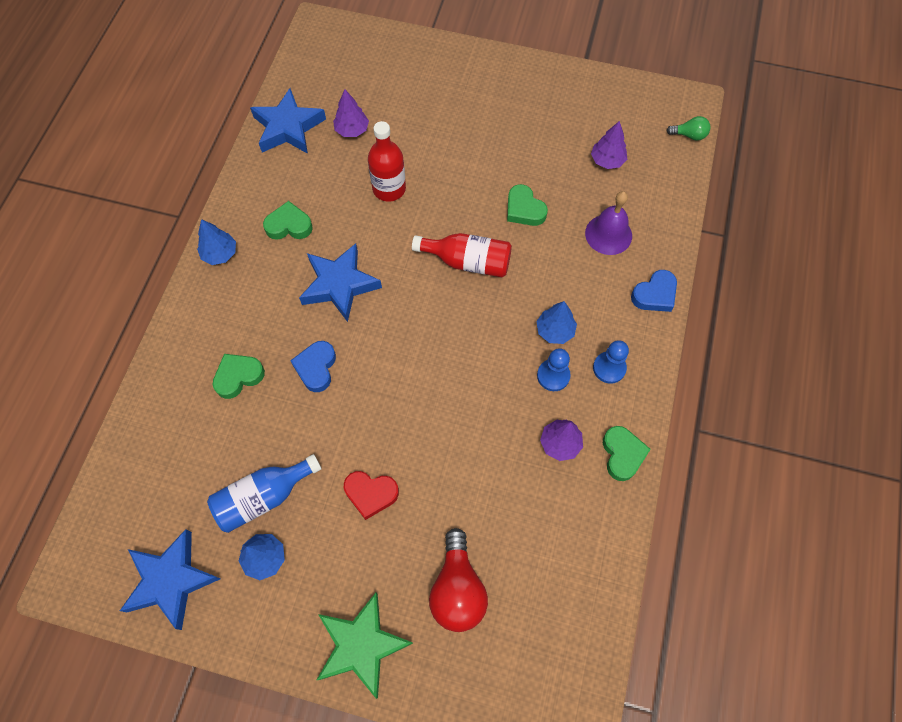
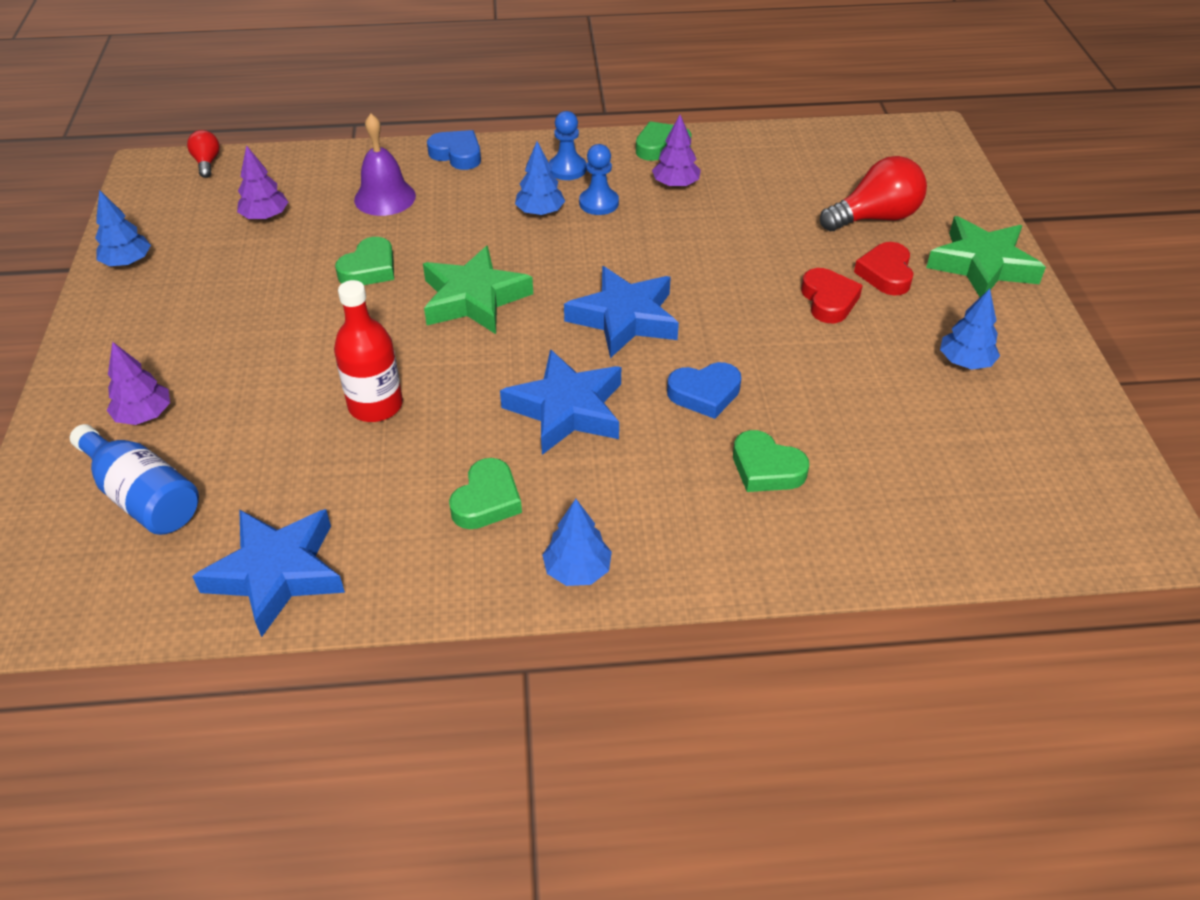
camera: 110 degrees left, 20 degrees down
(171, 580) = (1058, 434): blue star -> blue star (624, 318)
(263, 497) = (901, 387): blue bottle -> blue bottle (143, 497)
(289, 225) = (487, 500): green heart -> green heart turned 135 degrees counterclockwise
(352, 130) = (264, 483): purple tree -> purple tree (144, 415)
(383, 556) = (886, 274): none -> red heart
(468, 262) = (474, 298): red bottle -> green star
(579, 85) = (128, 262): none -> blue tree
(689, 135) = (207, 163): green light bulb -> red light bulb

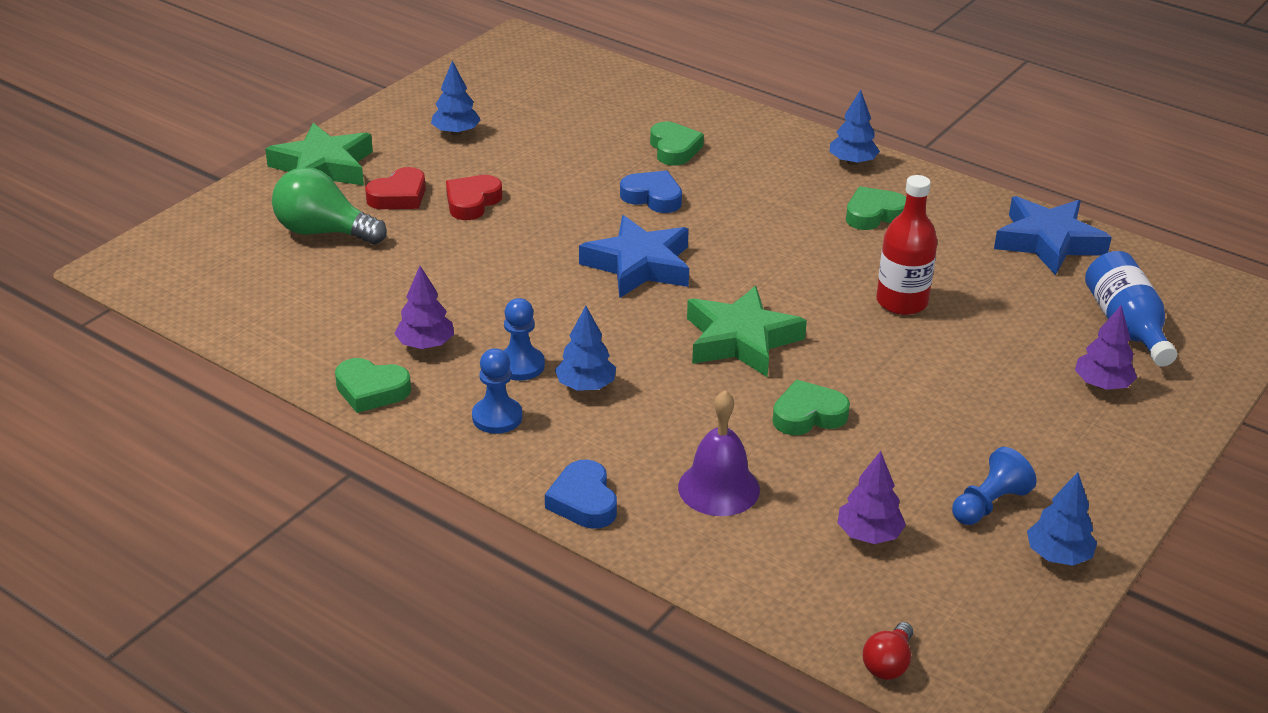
camera: 140 degrees left, 10 degrees down
(194, 272) = (989, 504): none -> blue pawn
(567, 409) = (760, 233): blue star -> none
(875, 218) = (324, 232): red light bulb -> green light bulb

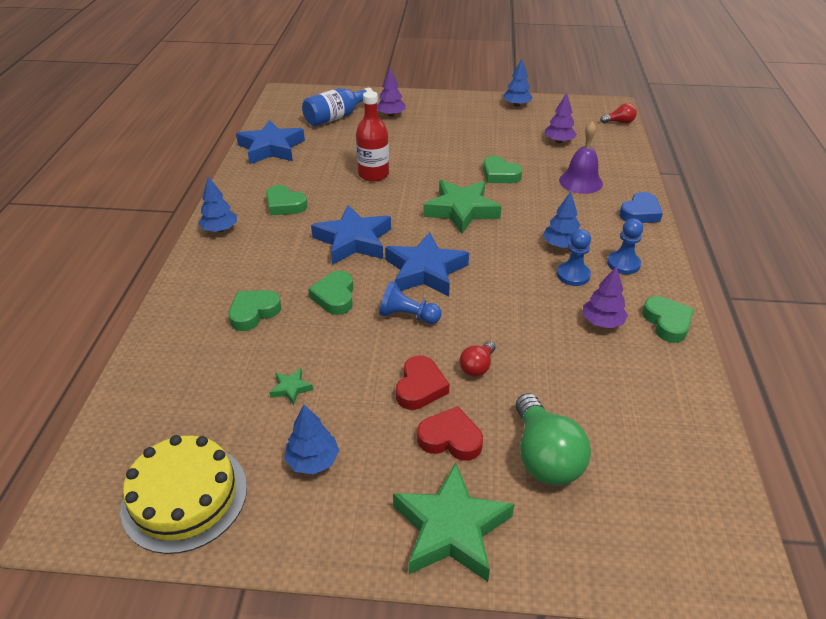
camera: 120 degrees left, 5 degrees up
(459, 240) = (477, 367): none -> red light bulb
(472, 202) = (420, 387): red heart -> red heart turned 75 degrees counterclockwise
(487, 80) = (184, 496): none -> yellow cake
(546, 142) = (291, 388): none -> green star
(652, 197) = (335, 297): blue heart -> green heart
(747, 238) = (353, 241): none -> blue star
(989, 504) = (505, 122): blue pawn -> blue pawn (407, 316)

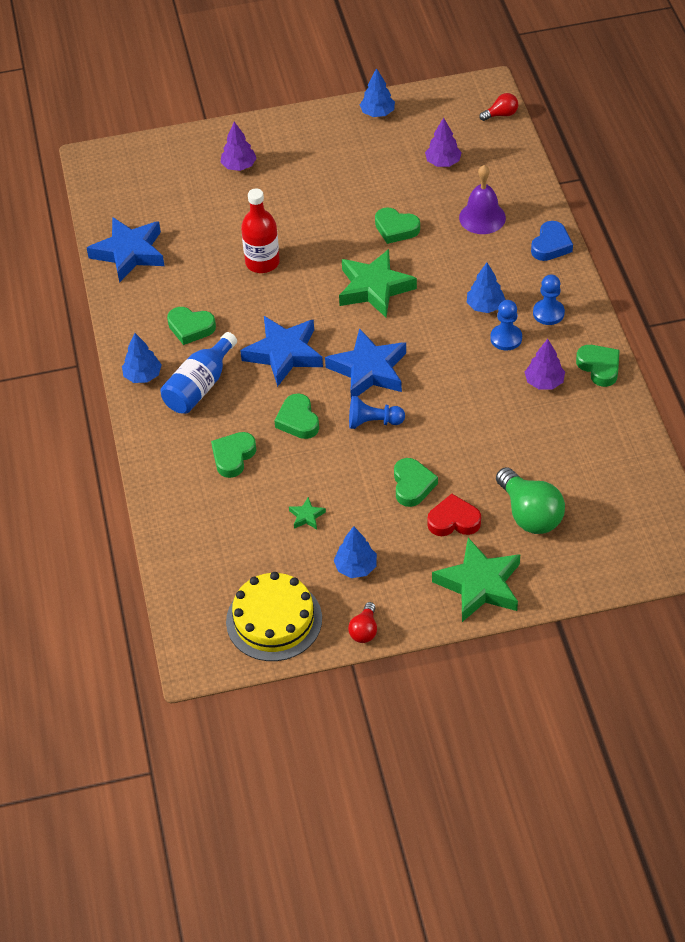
camera: 15 degrees left, 10 degrees up
(336, 117) = (176, 186): blue bottle -> blue bottle (199, 386)
(420, 387) = (412, 485): red heart -> green heart
(477, 367) = (452, 454): red light bulb -> red light bulb (364, 630)

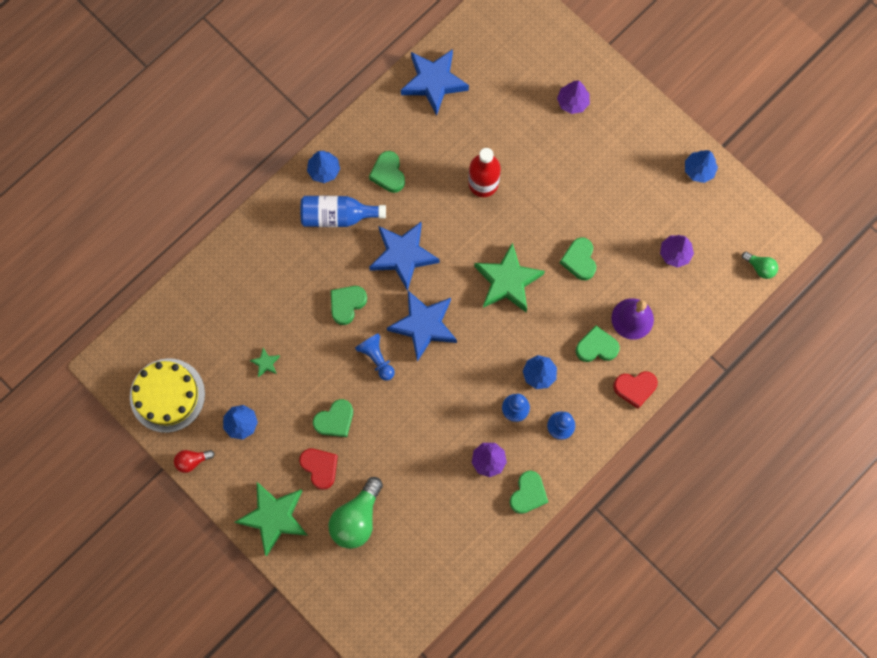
camera: 55 degrees right, 25 degrees up
(233, 456) = (288, 280): green heart -> green heart (596, 347)
(501, 114) = (759, 267): red light bulb -> green light bulb
(551, 245) = (635, 388): blue heart -> red heart

